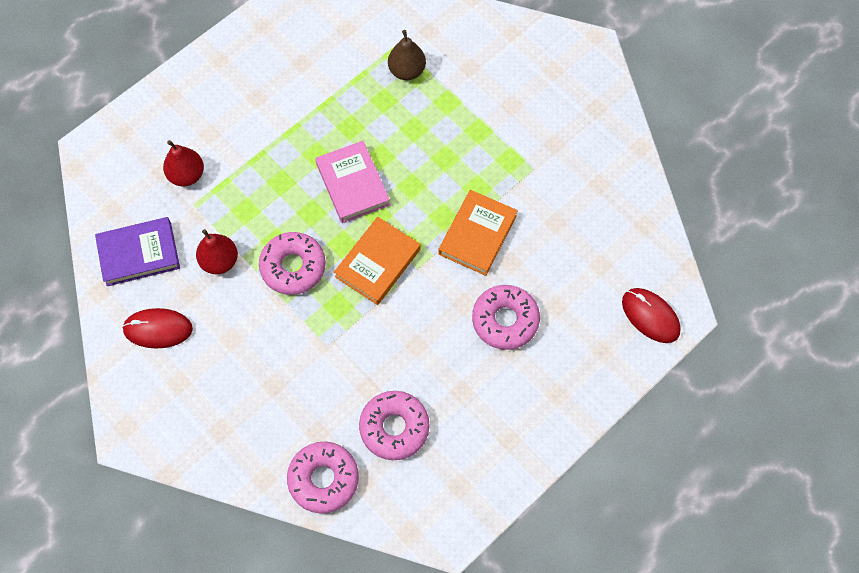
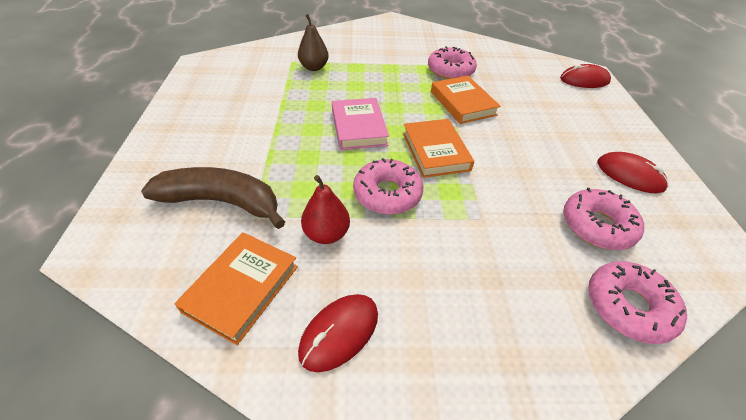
camera: 50 degrees left, 20 degrees down
(139, 254) = (242, 288): purple book -> orange book
(187, 175) = (222, 202): red pear -> brown banana
(353, 184) = (359, 127): pink book -> pink book turned 60 degrees clockwise
(493, 427) = (629, 175): none -> red mouse
(505, 320) = (540, 126): pink donut -> pink donut (450, 70)

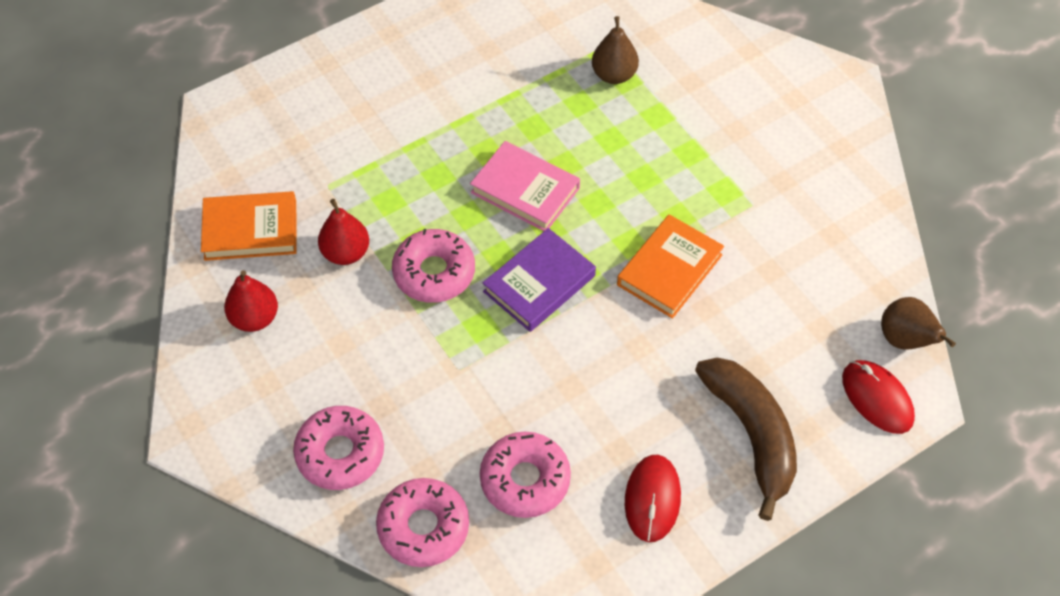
camera: 60 degrees right, 10 degrees up
(222, 202) = (326, 151): brown banana -> brown banana (752, 435)
(339, 332) = (254, 318): red mouse -> red pear
(359, 127) = (525, 190): pink book -> pink book turned 75 degrees clockwise
(435, 151) = (539, 283): orange book -> purple book
(450, 70) = (747, 222): pink donut -> pink donut (340, 453)
(553, 61) = (905, 340): none -> brown pear

